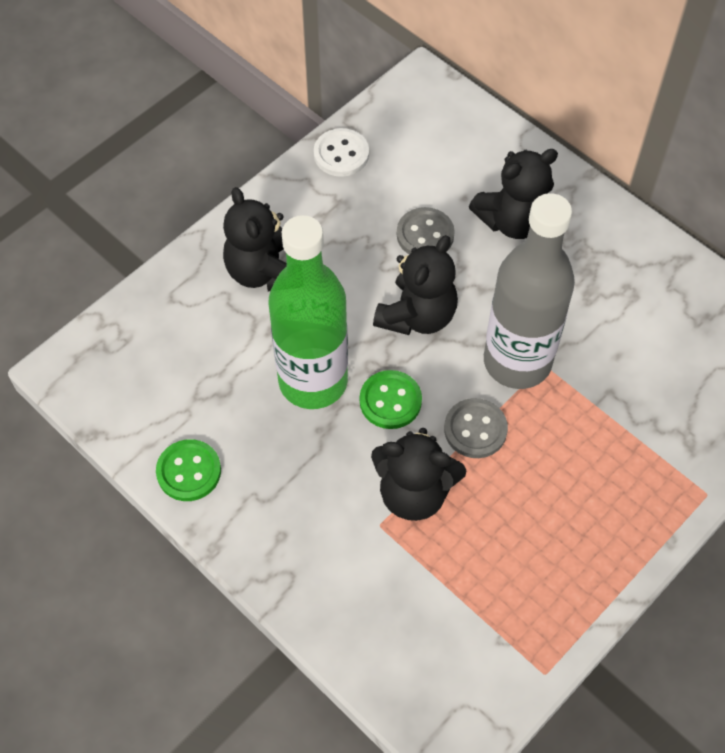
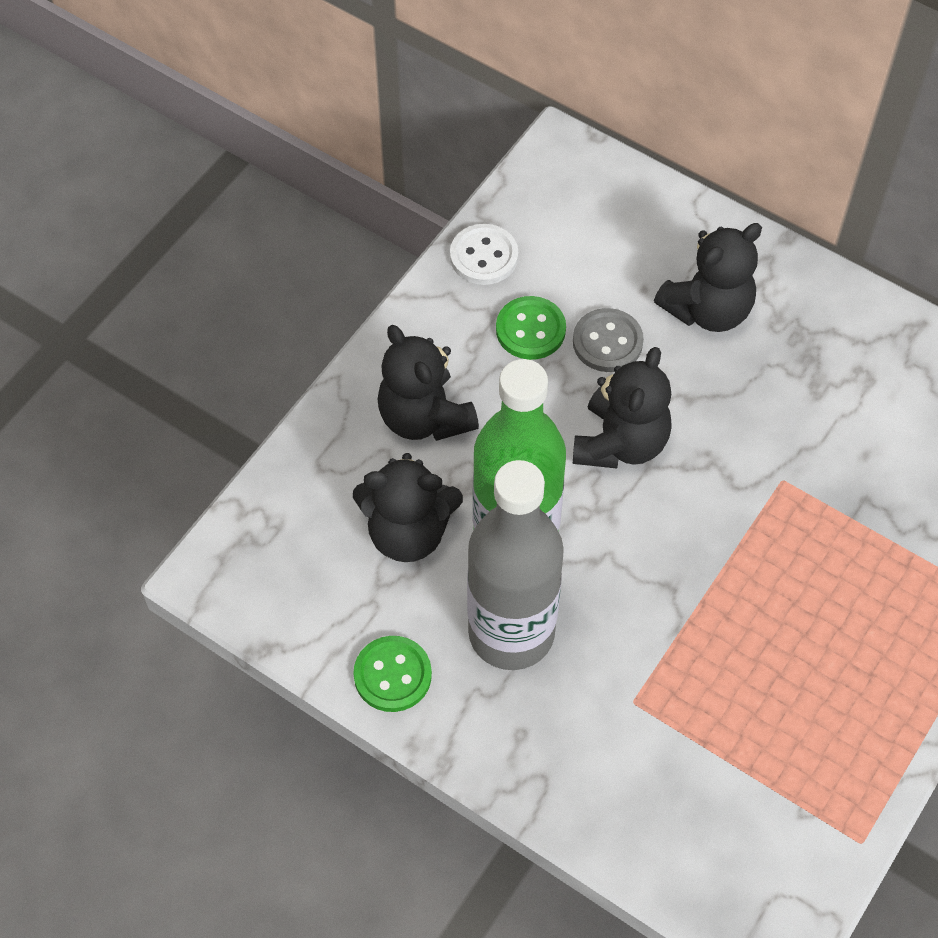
camera: 10 degrees left, 0 degrees up
(390, 401) = (612, 551): green button -> green button (530, 330)
(414, 493) = (665, 657): black teddy bear -> black teddy bear (408, 532)
(475, 429) = (719, 570): grey button -> none
(517, 361) = (750, 480): grey bottle -> grey bottle (511, 633)

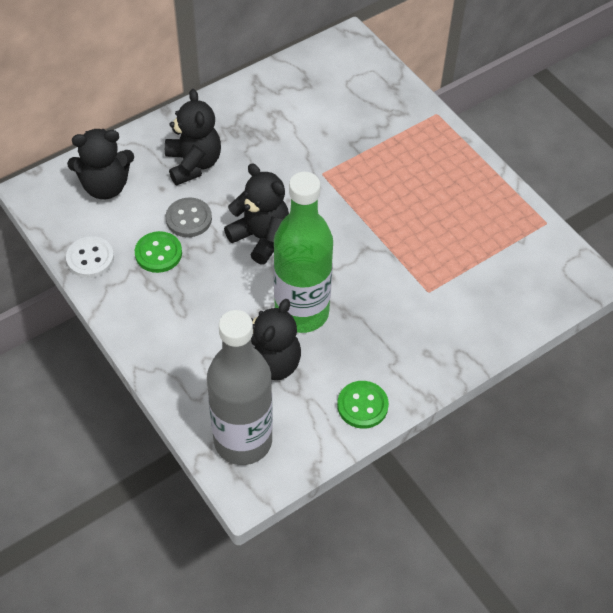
camera: 70 degrees left, 5 degrees down
(424, 417) = (191, 329): black teddy bear -> black teddy bear (105, 186)
(511, 633) = (360, 335): grey bottle -> grey bottle (243, 441)

